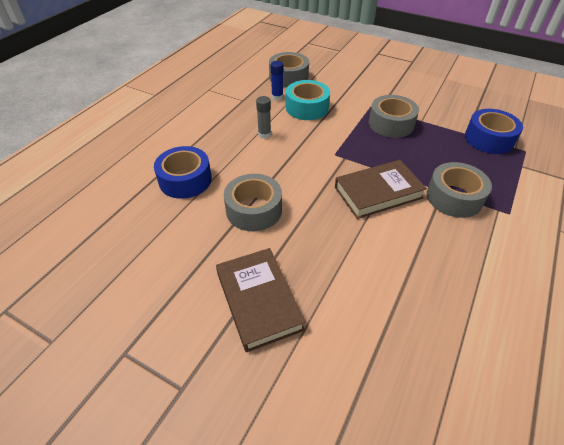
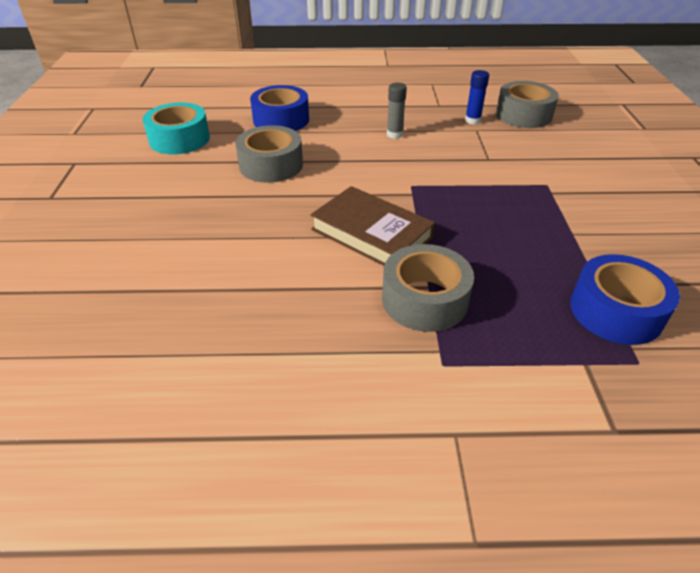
camera: 60 degrees right, 5 degrees down
(258, 301) = (155, 204): brown book -> none
(307, 107) = (478, 143): turquoise tape -> turquoise tape (179, 139)
(391, 124) = (527, 209): grey tape -> none

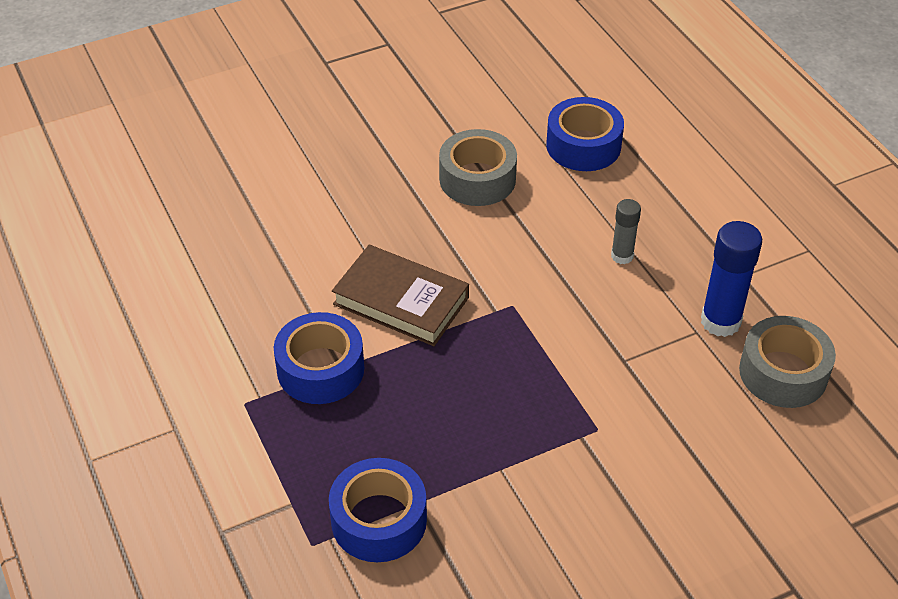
camera: 65 degrees right, 5 degrees up
(179, 139) = (481, 89): turquoise tape -> none
(371, 233) = (401, 301): brown book -> brown book turned 75 degrees counterclockwise
(424, 299) = (320, 369): grey tape -> blue tape
(472, 120) = (720, 321): blue glue stick -> blue glue stick, size x1.70

